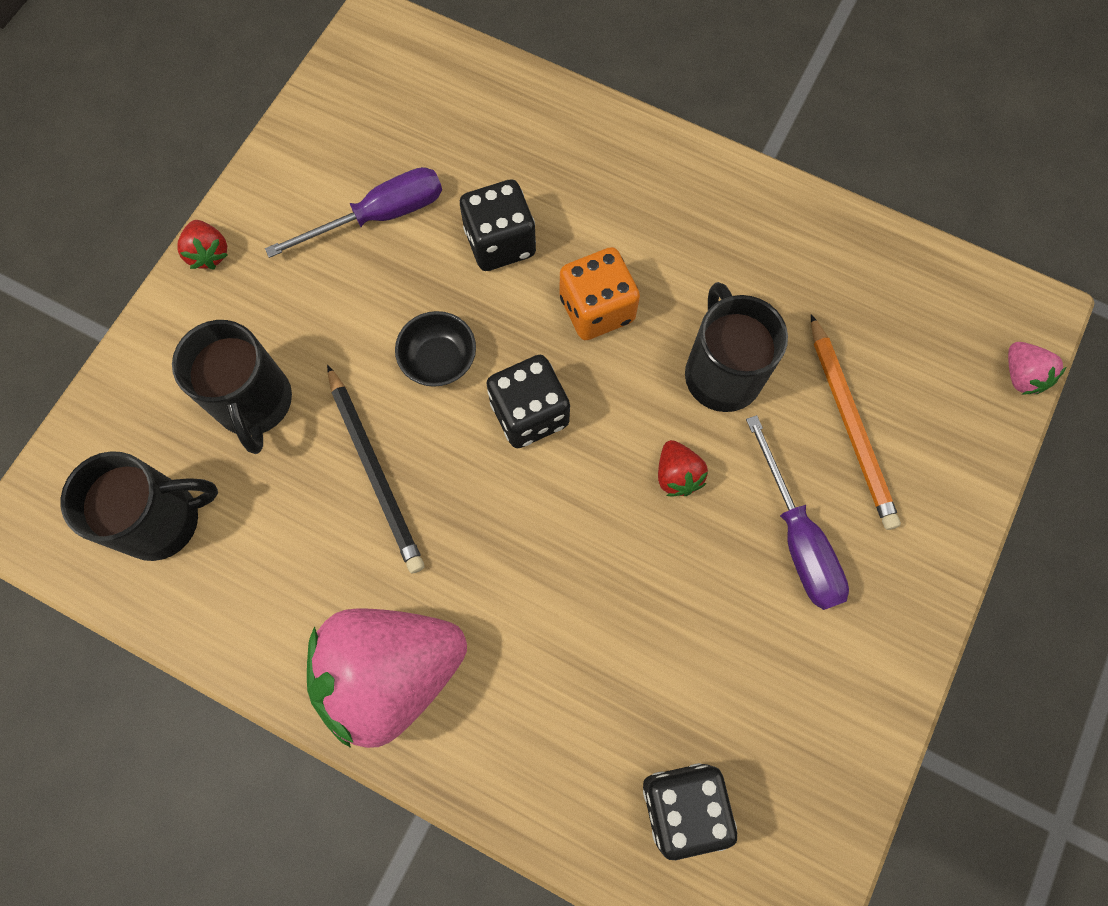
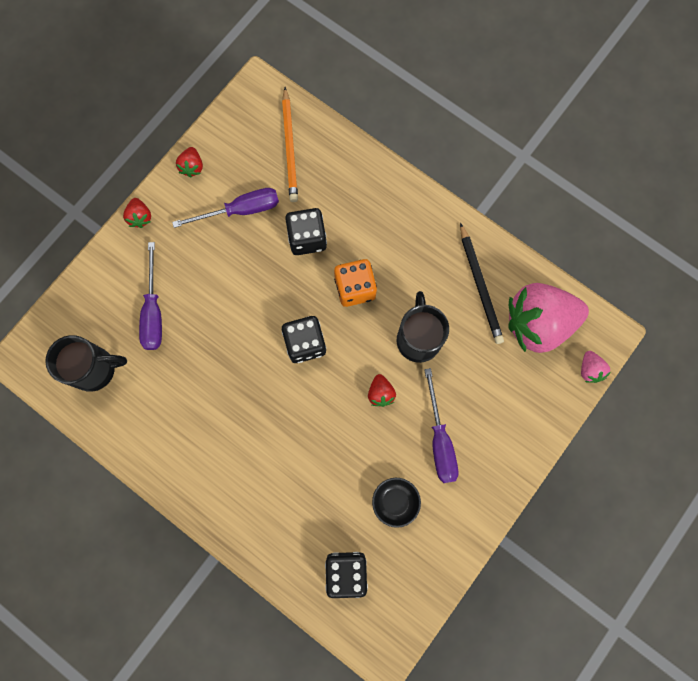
camera: 10 degrees right, 5 degrees up
(254, 403) = (153, 311): black mug -> purple screwdriver
(286, 161) = (192, 167): none -> red strawberry
(375, 471) = (214, 362): black pencil -> black pencil (480, 286)
(391, 673) = (205, 474): pink strawberry -> pink strawberry (538, 323)
(439, 360) = (260, 303): black bowl -> black bowl (395, 501)
(850, 425) = (484, 381): orange pencil -> orange pencil (290, 147)

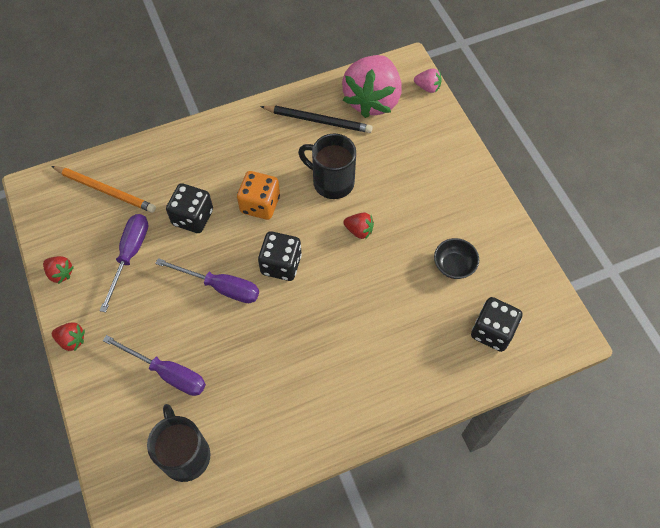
camera: 60 degrees left, 15 degrees down
(95, 369) = (185, 454): black mug -> black mug turned 45 degrees counterclockwise
(439, 440) = (422, 209): purple screwdriver -> purple screwdriver (220, 287)

